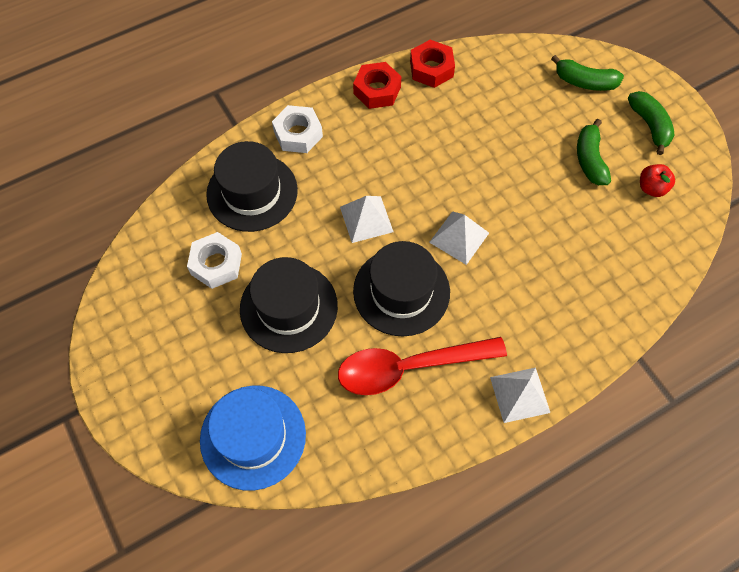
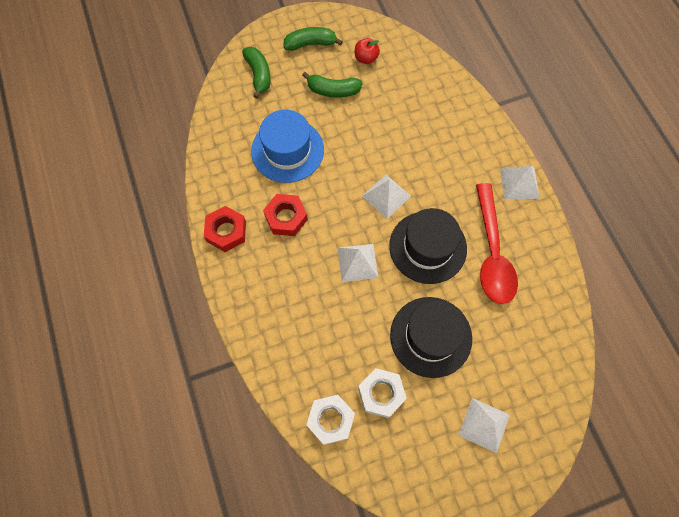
camera: 80 degrees left, 5 degrees up
(191, 376) = (484, 425): none -> white pyramid
(252, 192) = (312, 354): black hat -> none
(253, 436) = (539, 378): blue hat -> blue hat (287, 150)
(298, 134) = (258, 306): white nut -> white nut (330, 420)
(431, 69) = (214, 183): red nut -> red nut (286, 217)
(584, 82) = (259, 75): green banana -> green banana turned 45 degrees counterclockwise

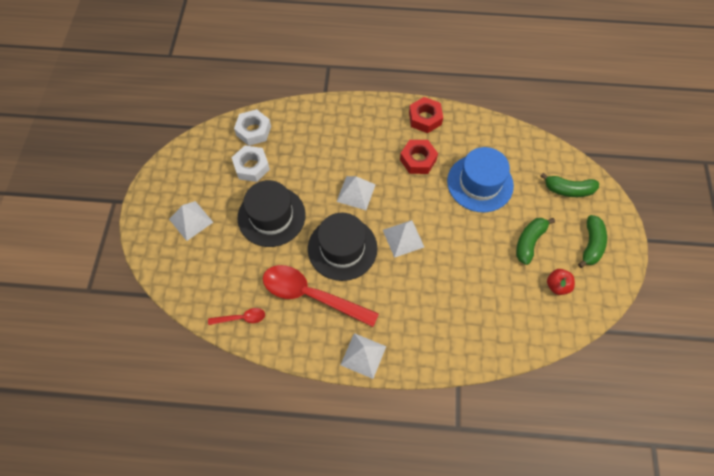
camera: 115 degrees right, 5 degrees down
(553, 307) = (241, 318): none -> red spoon

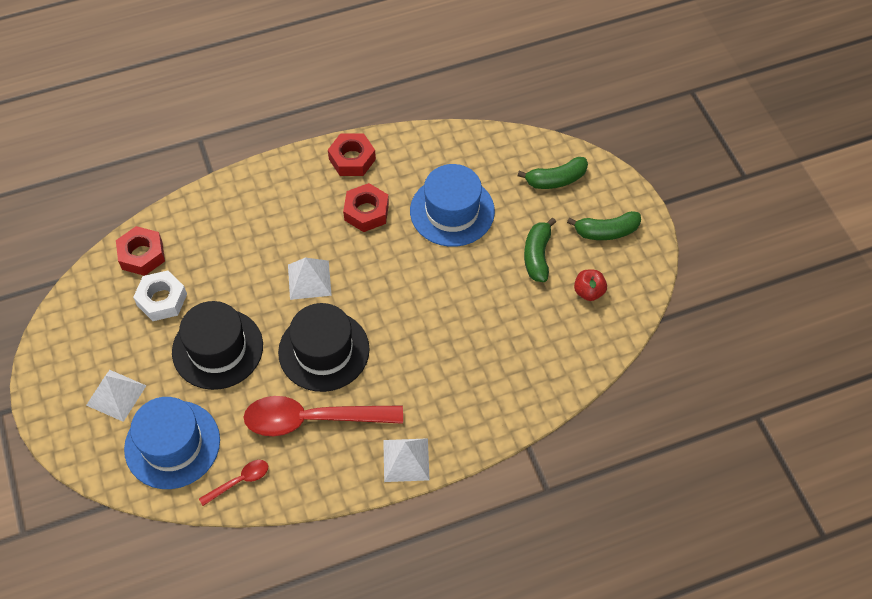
camera: 25 degrees left, 5 degrees down
(210, 271) = (172, 444): none -> blue hat
(253, 131) = (142, 255): white nut -> red nut
(403, 238) = (391, 310): white pyramid -> none
(591, 244) = (606, 231): green banana -> green banana turned 90 degrees clockwise

